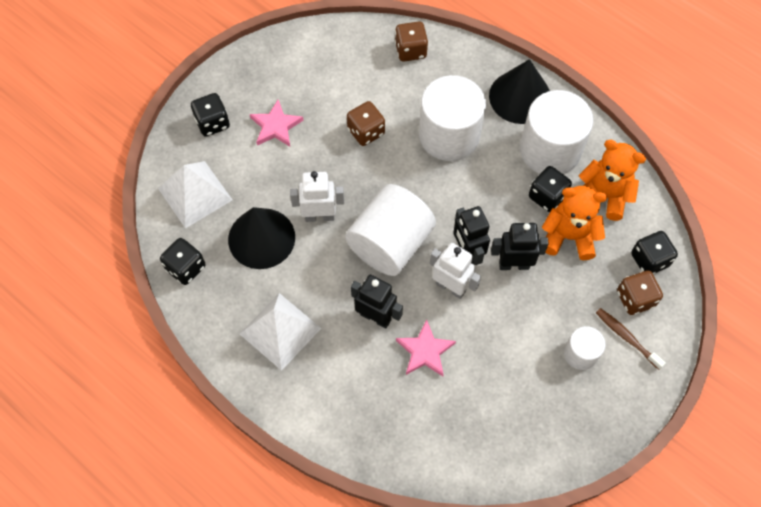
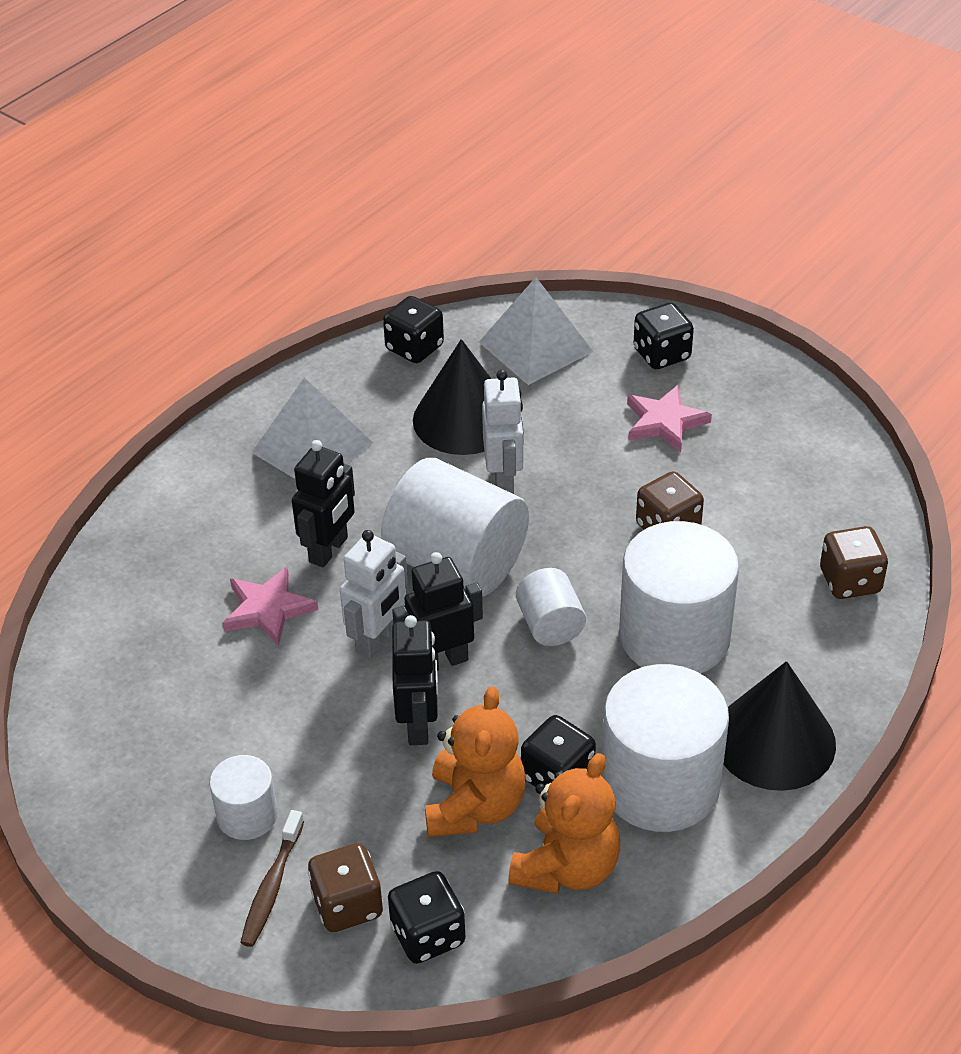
camera: 90 degrees right, 20 degrees down
(440, 195) = (550, 625): none -> white cylinder
(626, 337) = (272, 886): brown toothbrush -> brown toothbrush turned 150 degrees clockwise

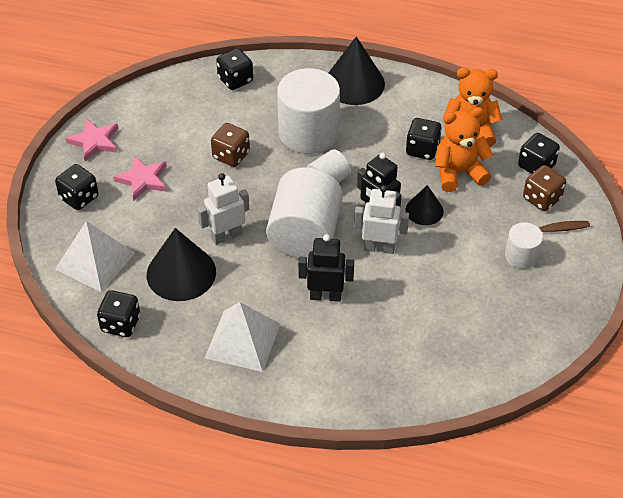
camera: 115 degrees left, 5 degrees up
(268, 609) = (386, 306): pink star -> pink star (95, 141)
(419, 724) = (424, 210): black robot -> black cone
(660, 784) = (403, 114): white cylinder -> none
(850, 581) = (235, 80): brown dice -> black dice

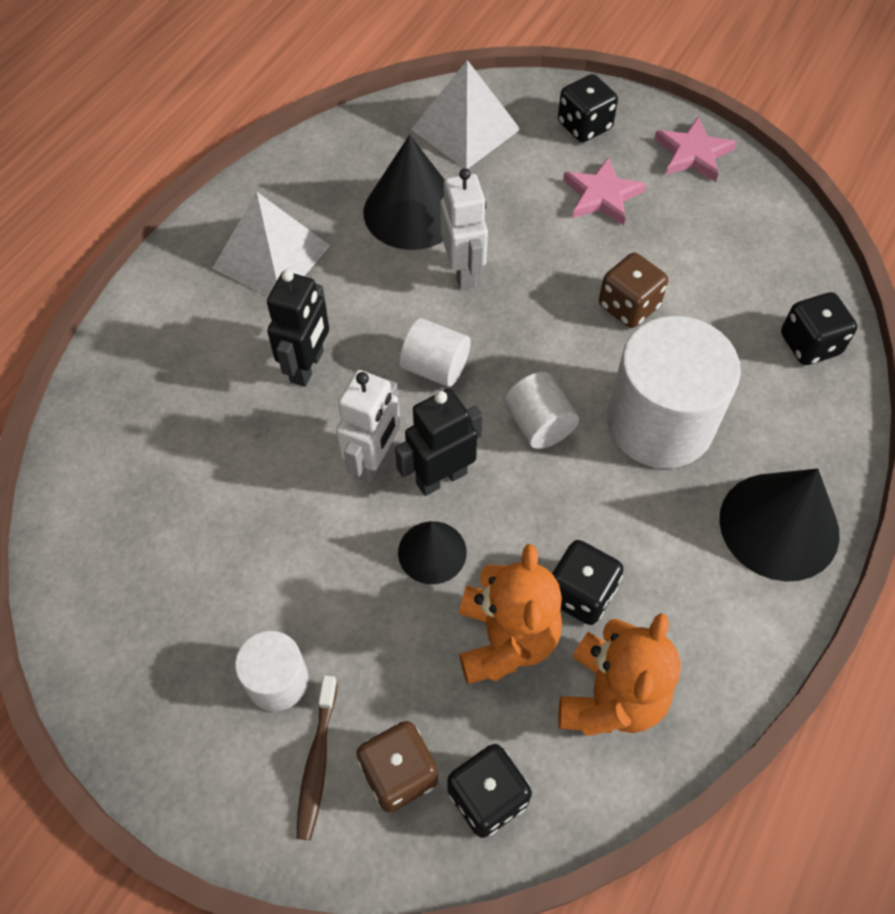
camera: 105 degrees right, 10 degrees up
(121, 324) = (351, 141): black dice -> none
(305, 234) = (435, 367): white cylinder -> white cylinder, size x0.51

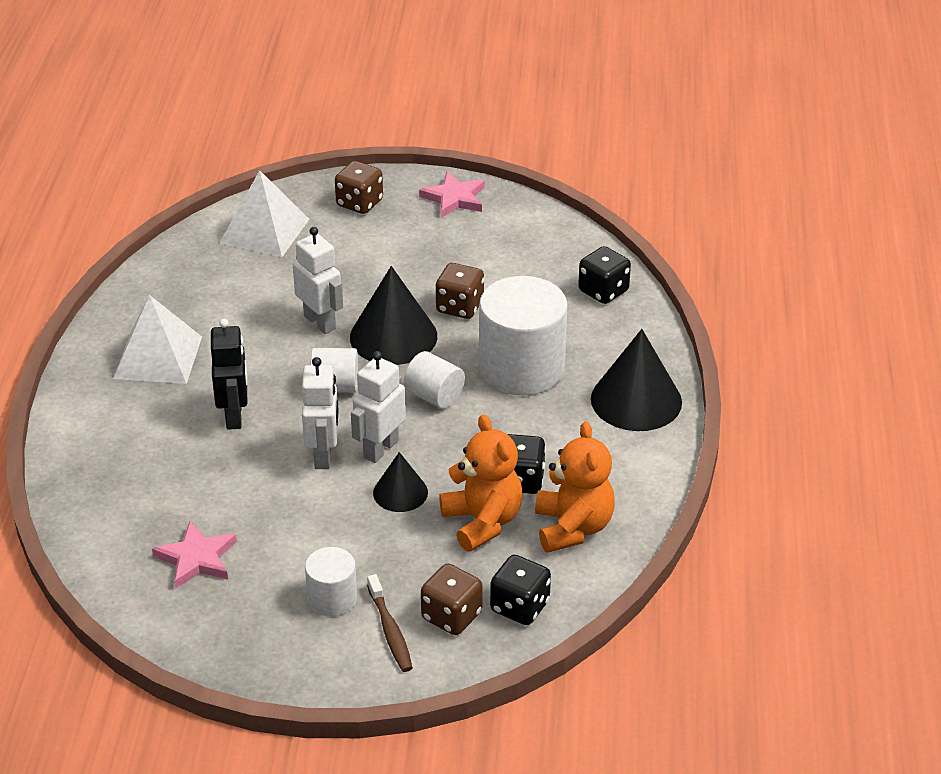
camera: 25 degrees left, 20 degrees down
(412, 211) = (255, 296): black cone -> black cone (393, 336)
(441, 477) = (380, 449): black robot -> white robot
(584, 126) = (359, 203): black dice -> brown dice
(602, 195) = (400, 244): pink star -> pink star (197, 558)

